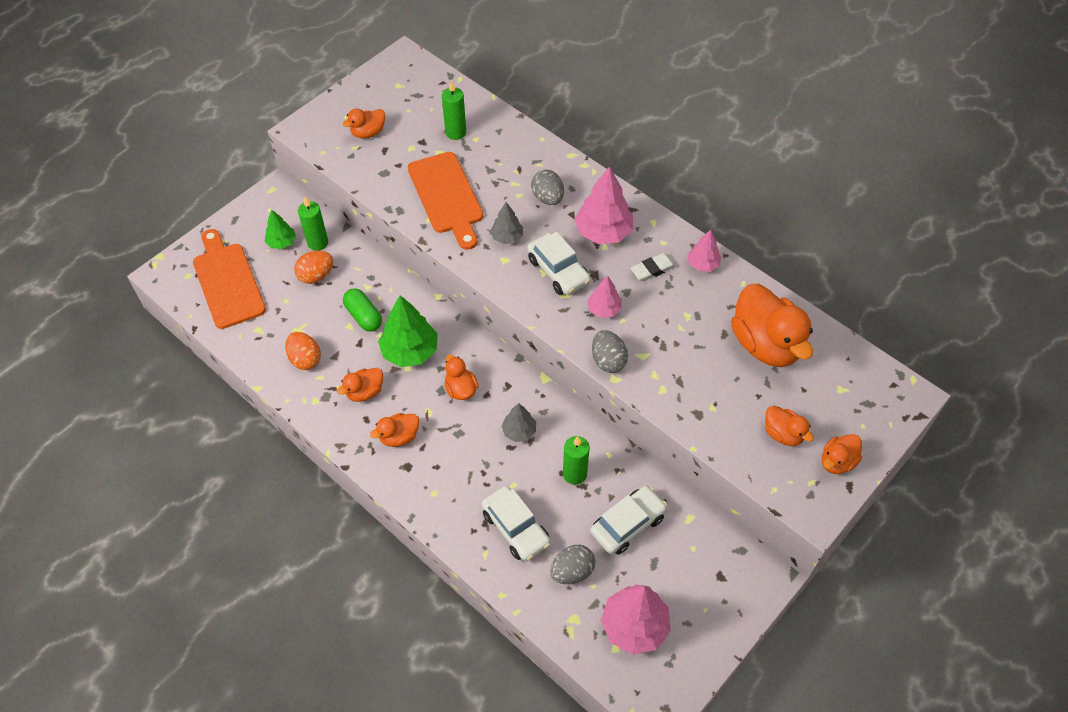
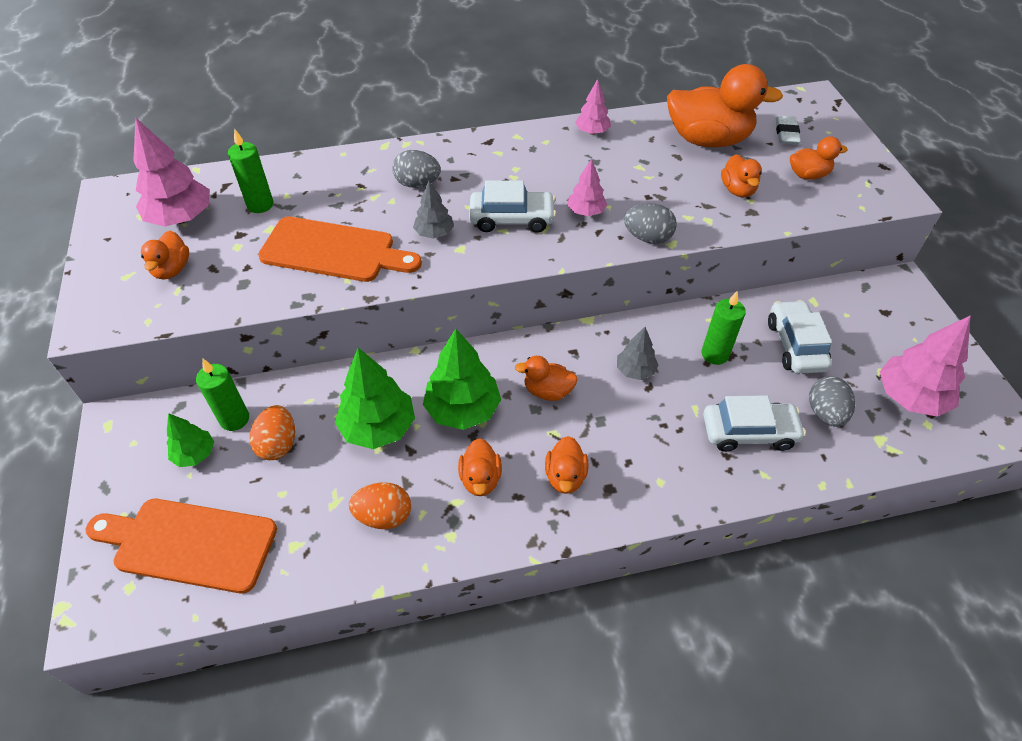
camera: 55 degrees left, 5 degrees down
(364, 316) = (378, 427): green capsule -> green tree
(603, 232) = (497, 169): pink tree -> pink tree (181, 218)
(653, 269) = (569, 161): white eraser -> white eraser (786, 133)
(837, 462) = (855, 161): orange duck -> orange duck (737, 190)

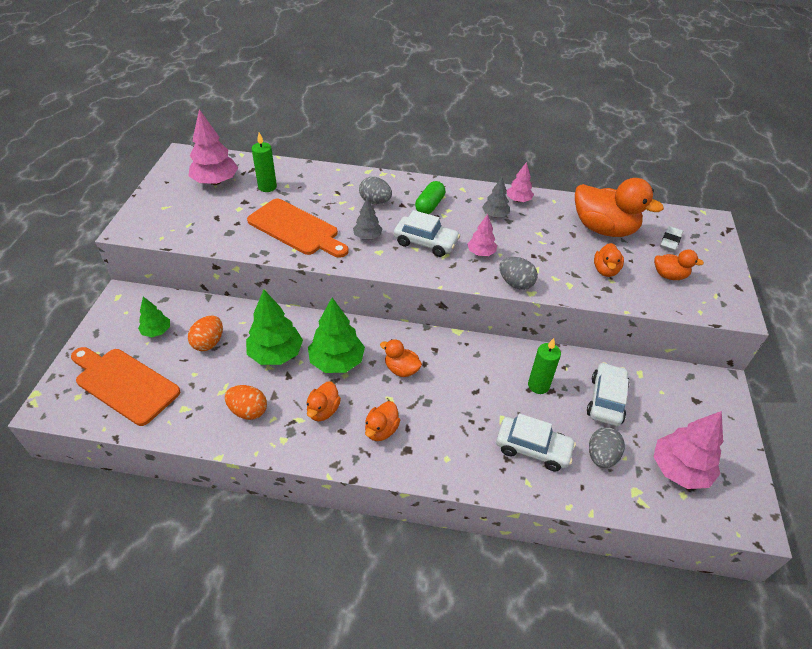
camera: 20 degrees right, 5 degrees down
(172, 269) = (192, 211): orange duck -> none
(234, 419) = (191, 318): green candle -> none
(489, 169) = (429, 205): none -> green capsule
(635, 370) = (472, 377): grey tree -> grey tree (495, 215)

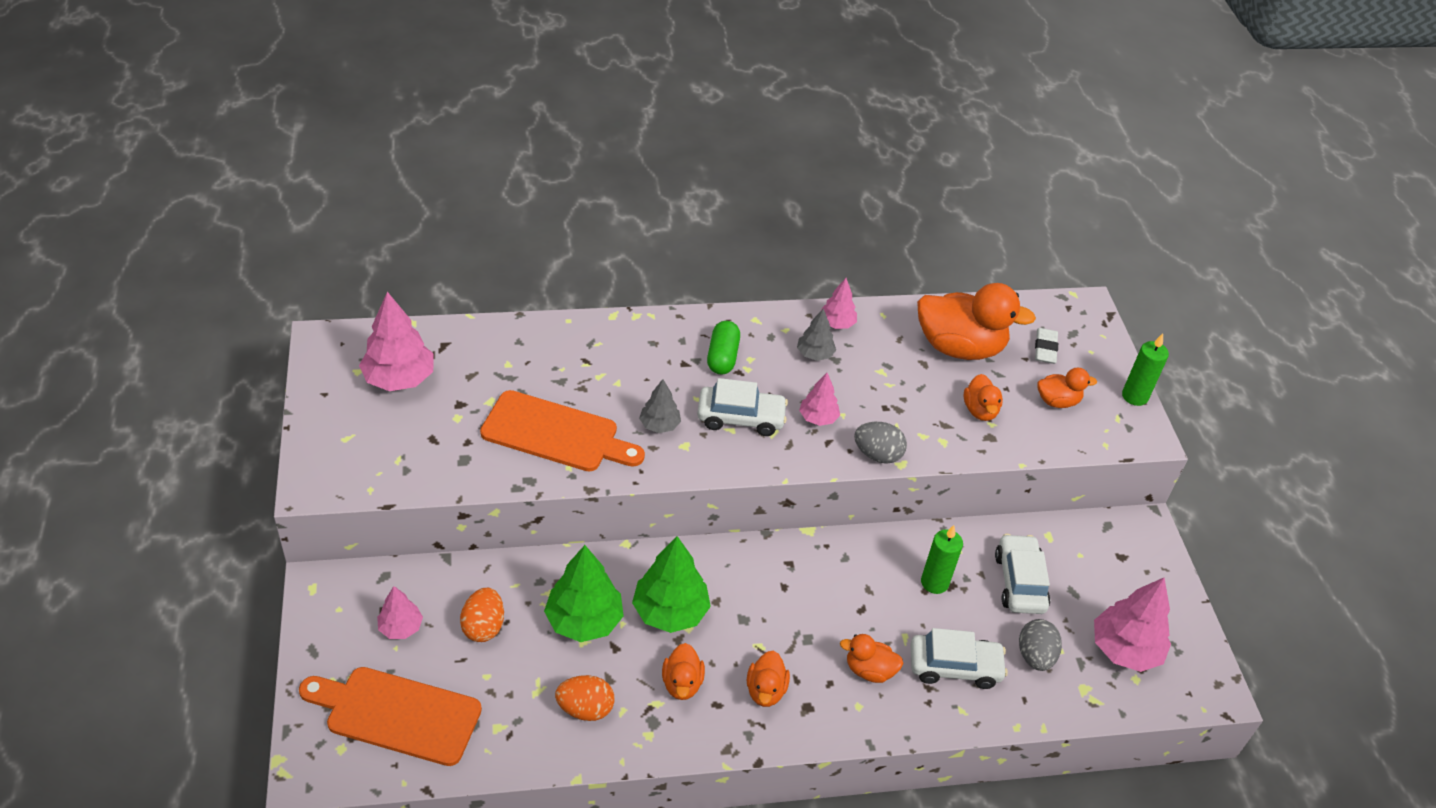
camera: 20 degrees left, 0 degrees up
(156, 331) = (401, 627): green tree -> pink tree
(267, 187) = (481, 372): green candle -> green candle (1134, 396)
(375, 202) = (645, 366): grey egg -> none
(401, 369) = (758, 602): orange duck -> orange duck (869, 670)

